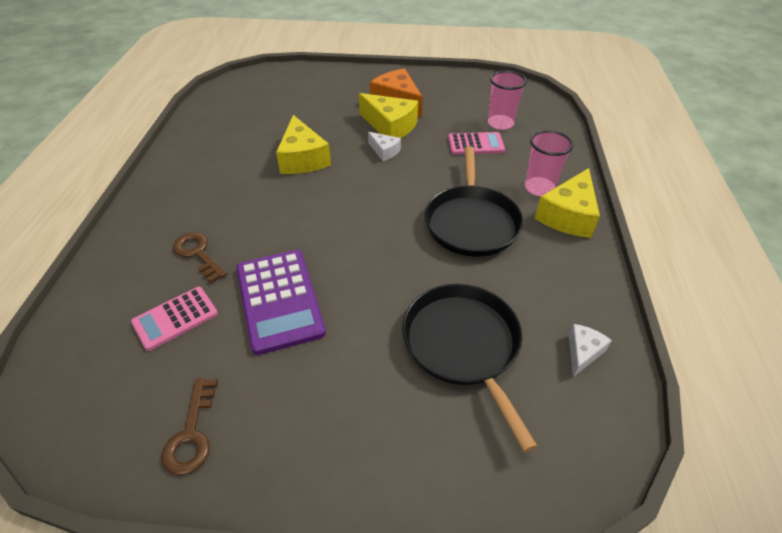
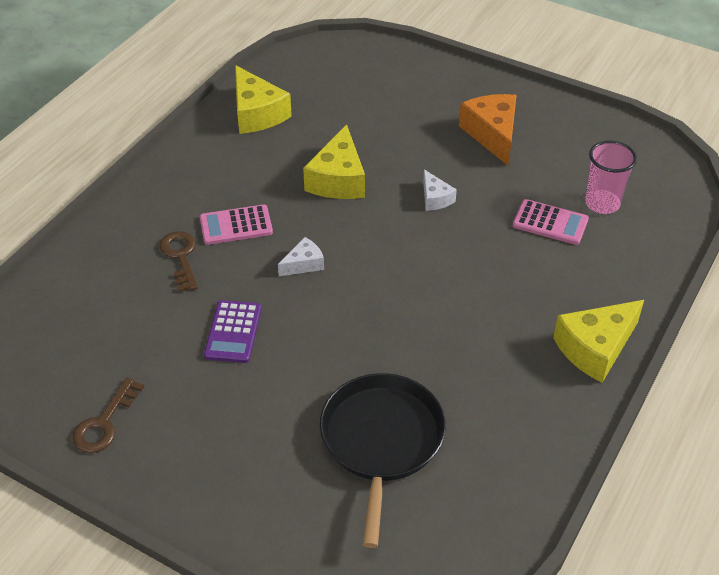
camera: 25 degrees right, 0 degrees up
(175, 318) = (133, 315): pink calculator -> pink calculator (236, 225)
(279, 300) = (233, 332): purple calculator -> purple calculator, size x0.62
(390, 126) = (462, 167): yellow cheese -> yellow cheese (257, 113)
(471, 222) = (477, 318): black pan -> none
(539, 188) = (587, 304): pink cup -> none
(583, 352) = (496, 493): white cheese -> white cheese (304, 264)

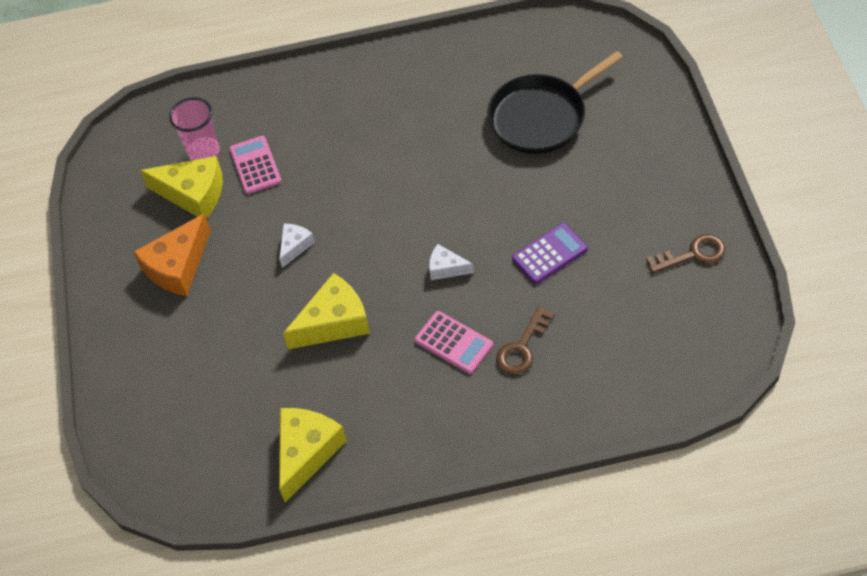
camera: 125 degrees left, 10 degrees up
(595, 348) = (356, 73): yellow cheese -> yellow cheese (193, 194)

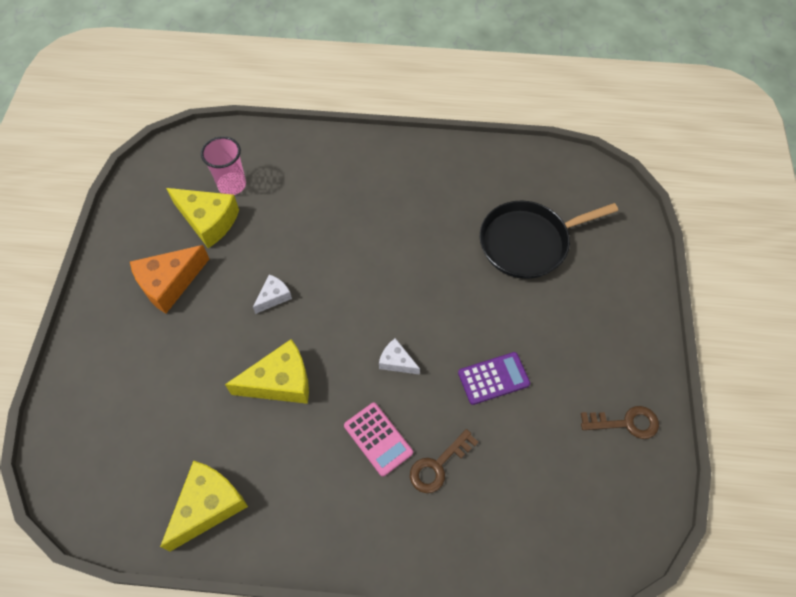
camera: 10 degrees right, 5 degrees up
(255, 165) = (269, 211): pink calculator -> none

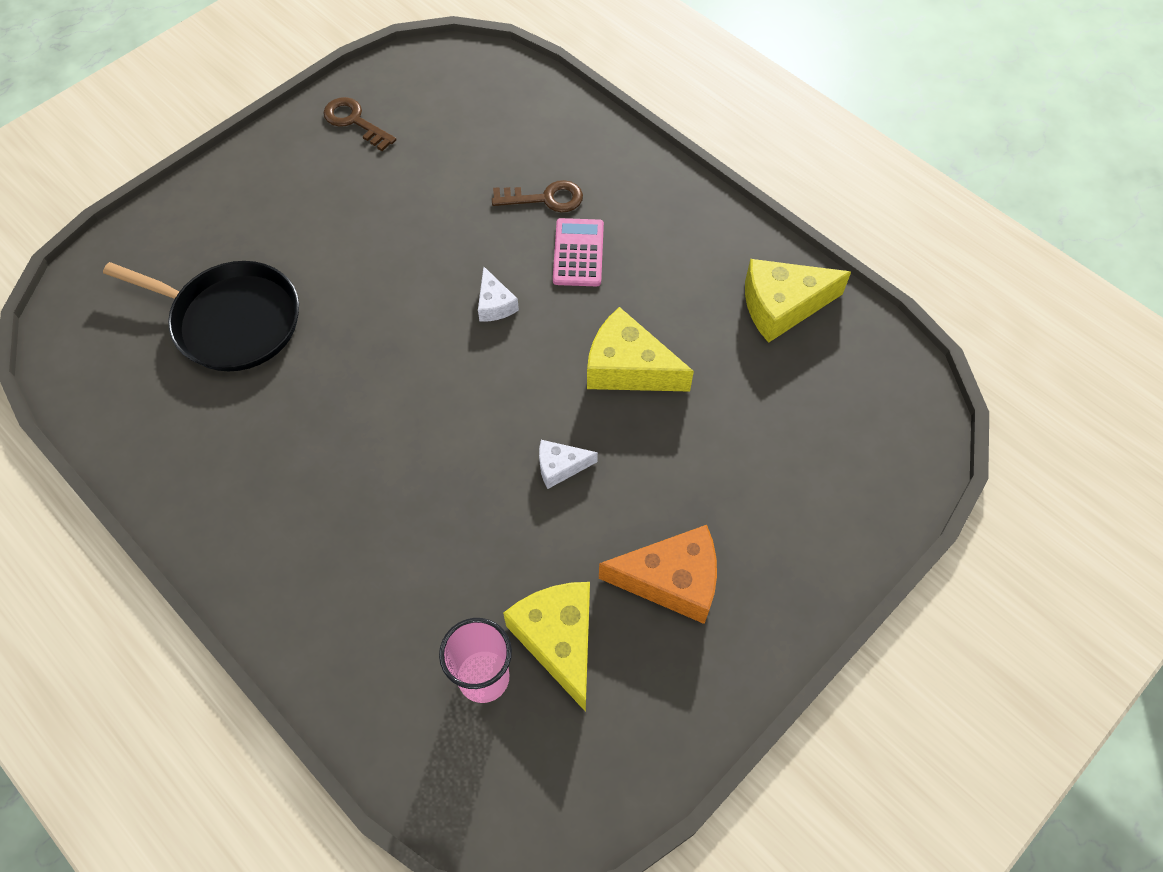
camera: 140 degrees left, 0 degrees up
(493, 378) = (421, 227): purple calculator -> none

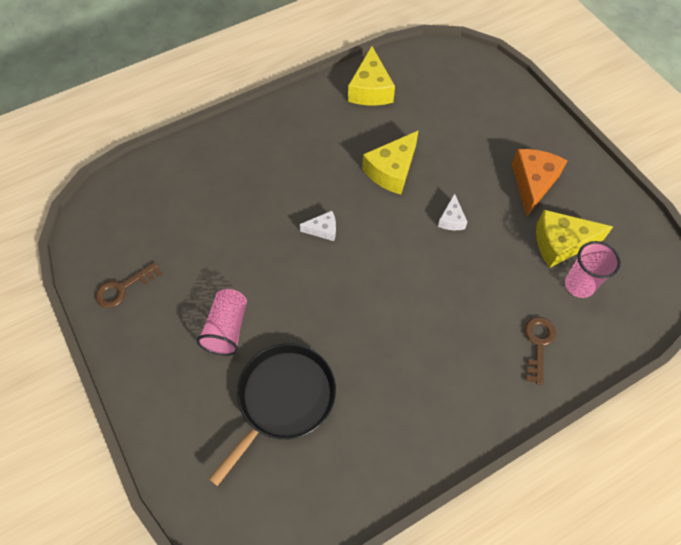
camera: 75 degrees left, 0 degrees up
(319, 238) = (227, 328): none -> pink cup
(545, 198) = (246, 184): brown key -> brown key (538, 344)
(578, 253) = (298, 176): pink calculator -> none

